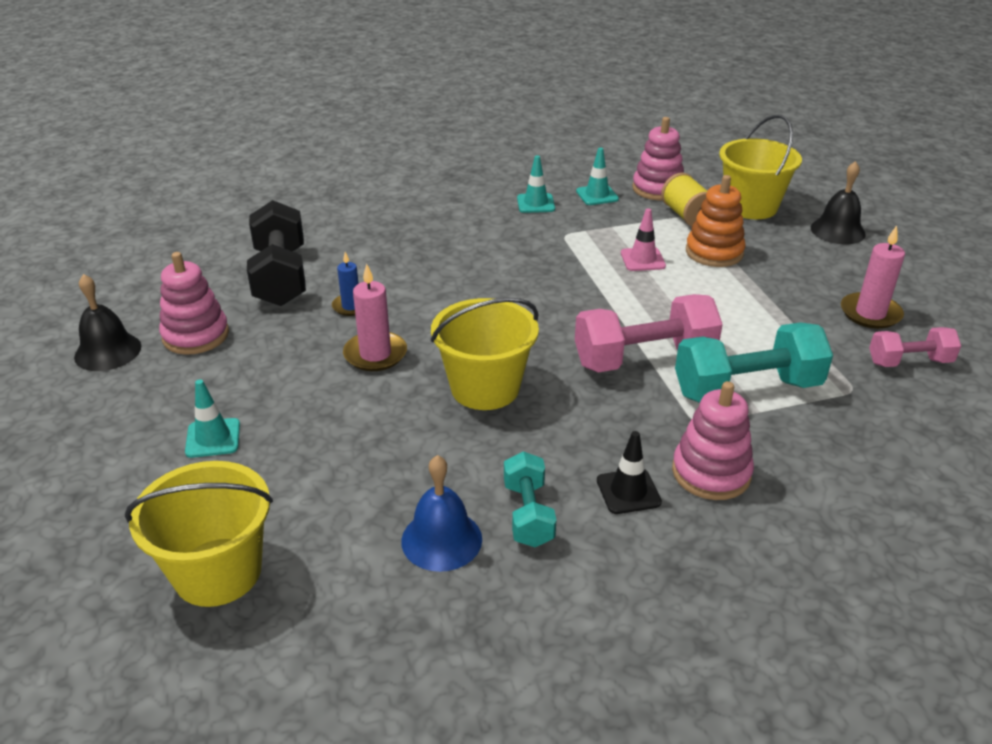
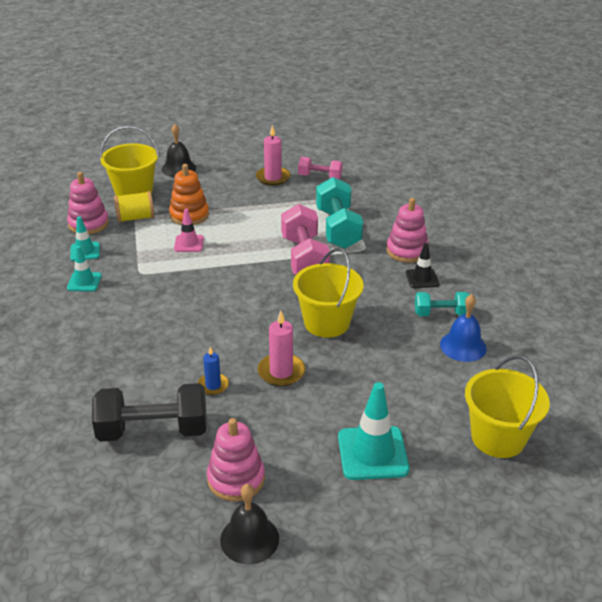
camera: 85 degrees left, 0 degrees up
(213, 438) = (372, 453): turquoise traffic cone -> turquoise traffic cone, size x1.73
(909, 362) = (320, 177): pink dumbbell -> pink dumbbell turned 75 degrees counterclockwise

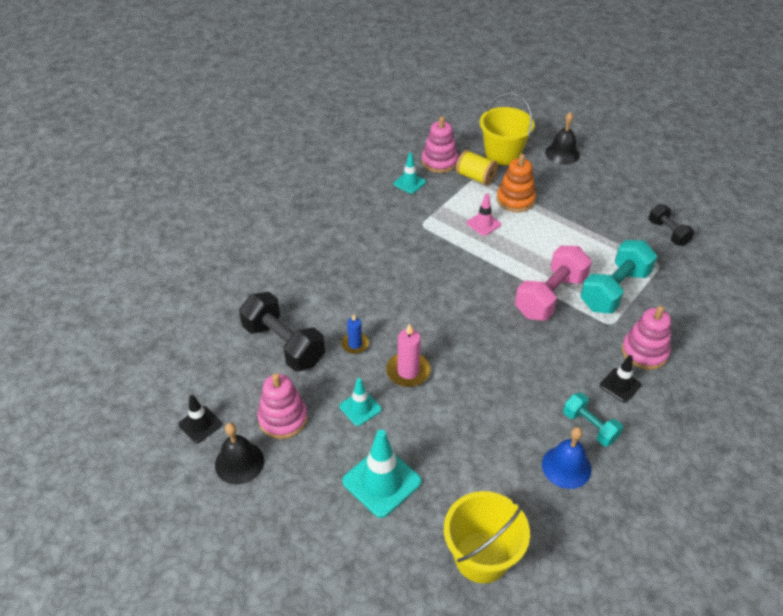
camera: 50 degrees right, 10 degrees up
(84, 282) = (380, 206): turquoise traffic cone -> turquoise traffic cone (360, 408)
(170, 545) = (200, 424): none -> black traffic cone
(273, 178) = (626, 208): pink candle -> none
(320, 177) = (668, 233): pink dumbbell -> black dumbbell
(326, 322) = (491, 361): yellow bucket -> none

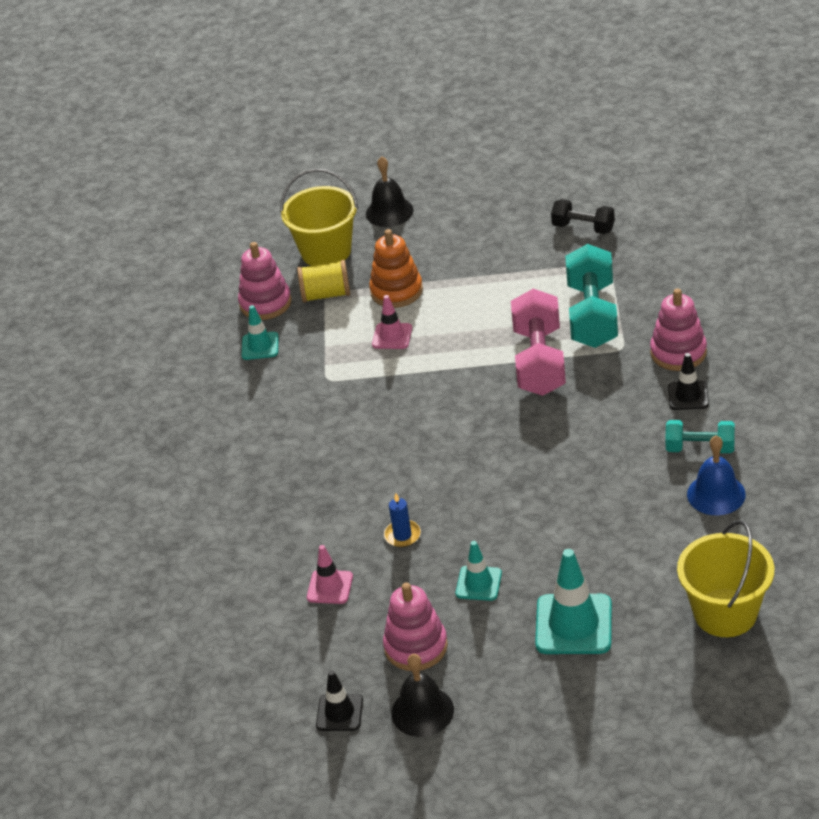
camera: 35 degrees left, 5 degrees down
(283, 345) = (330, 587): black dumbbell -> pink traffic cone
(408, 371) = (485, 521): pink candle -> none

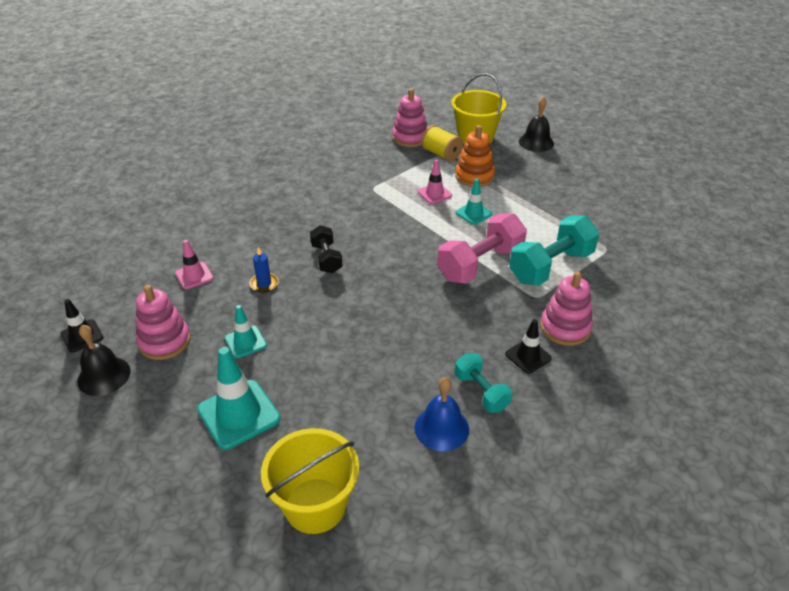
camera: 45 degrees right, 0 degrees up
(260, 346) = (374, 152): turquoise traffic cone -> turquoise traffic cone (473, 213)
(583, 228) = (625, 221): black dumbbell -> black dumbbell (326, 258)

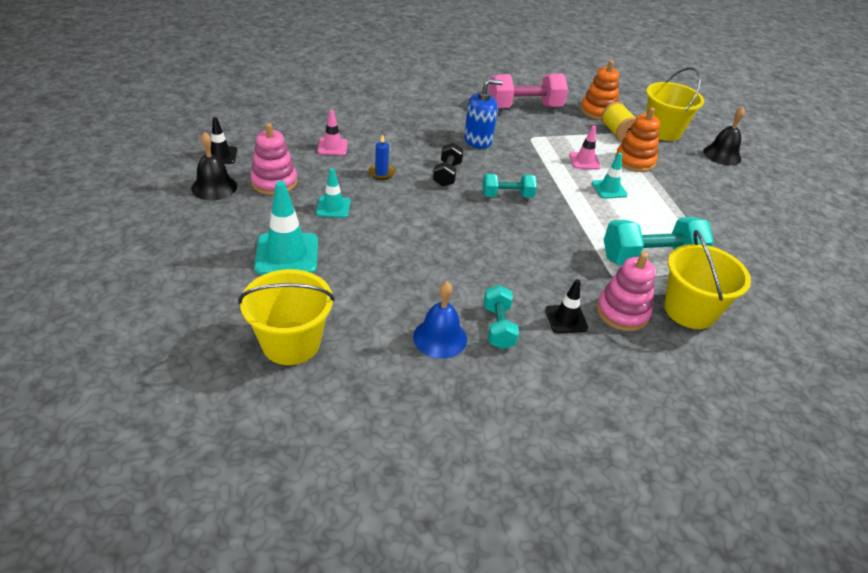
camera: 25 degrees right, 0 degrees up
(328, 210) = (478, 140): none -> blue soap dispenser
(395, 257) = (507, 195): none -> turquoise dumbbell
(410, 138) = (598, 111): pink stacking toy -> orange stacking toy
(480, 264) = (581, 231): pink dumbbell -> pink dumbbell (524, 107)
(611, 301) = (689, 310): none -> yellow bucket

